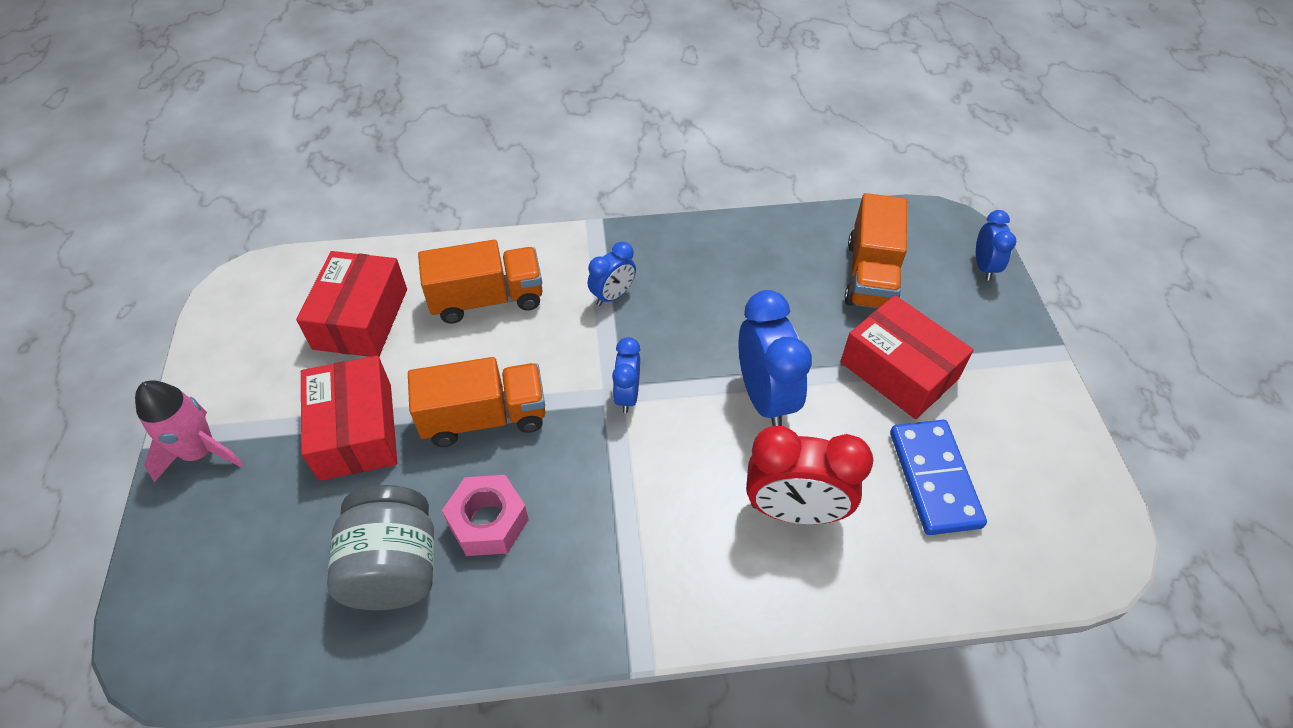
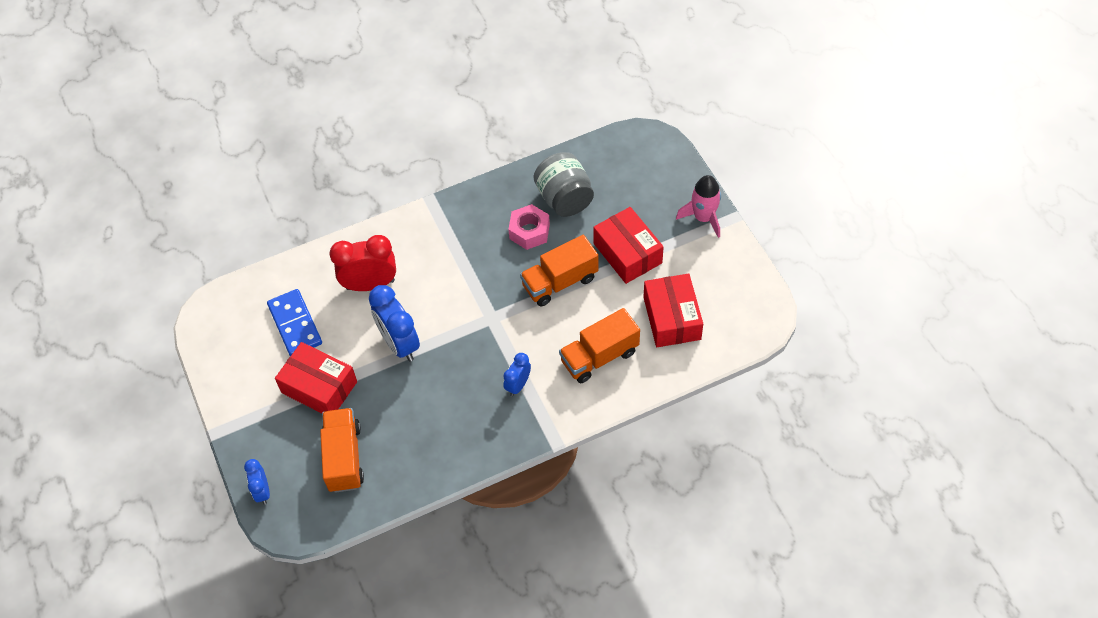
camera: 165 degrees right, 5 degrees up
(627, 395) = (482, 320): blue clock -> none

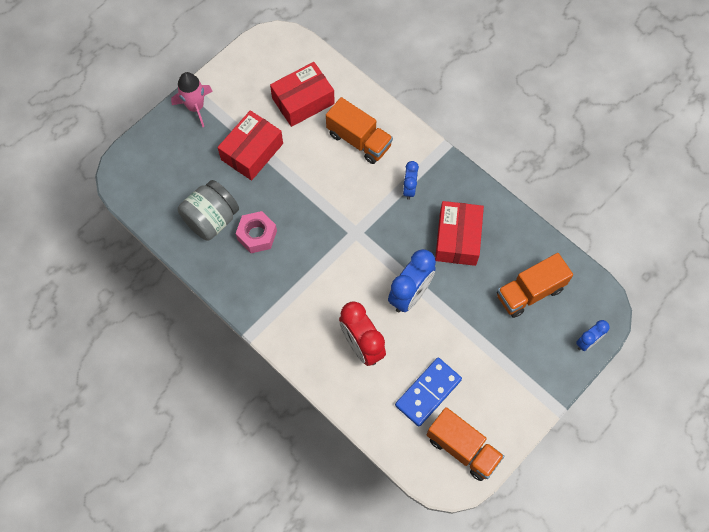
camera: 115 degrees left, 10 degrees up
(319, 387) = (478, 342): red box -> red box (457, 238)
(518, 385) = (409, 189): blue clock -> blue clock turned 90 degrees clockwise
(560, 282) = (300, 193): orange truck -> orange truck (462, 448)

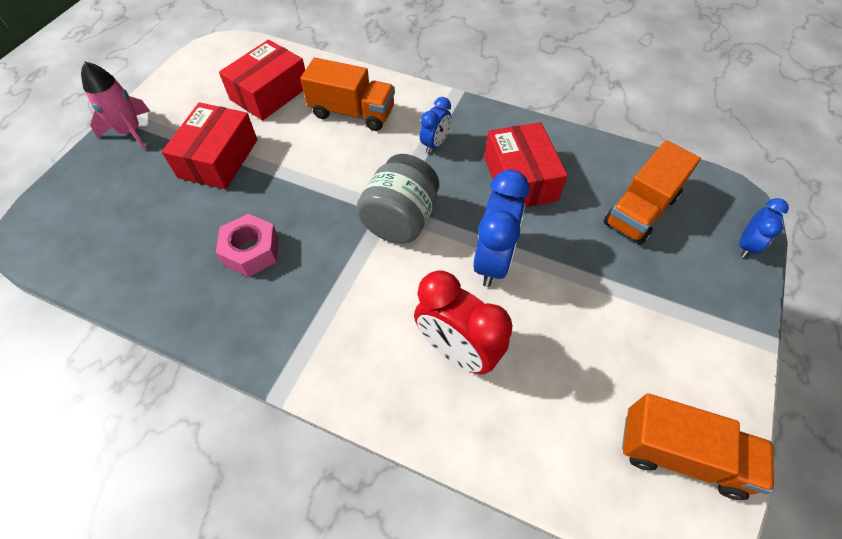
camera: 20 degrees left, 10 degrees down
(211, 219) = (179, 251): grey jar -> grey jar (400, 219)
(409, 189) = (435, 144): blue clock -> blue clock turned 135 degrees counterclockwise
(428, 392) = (584, 385): blue domino -> none

